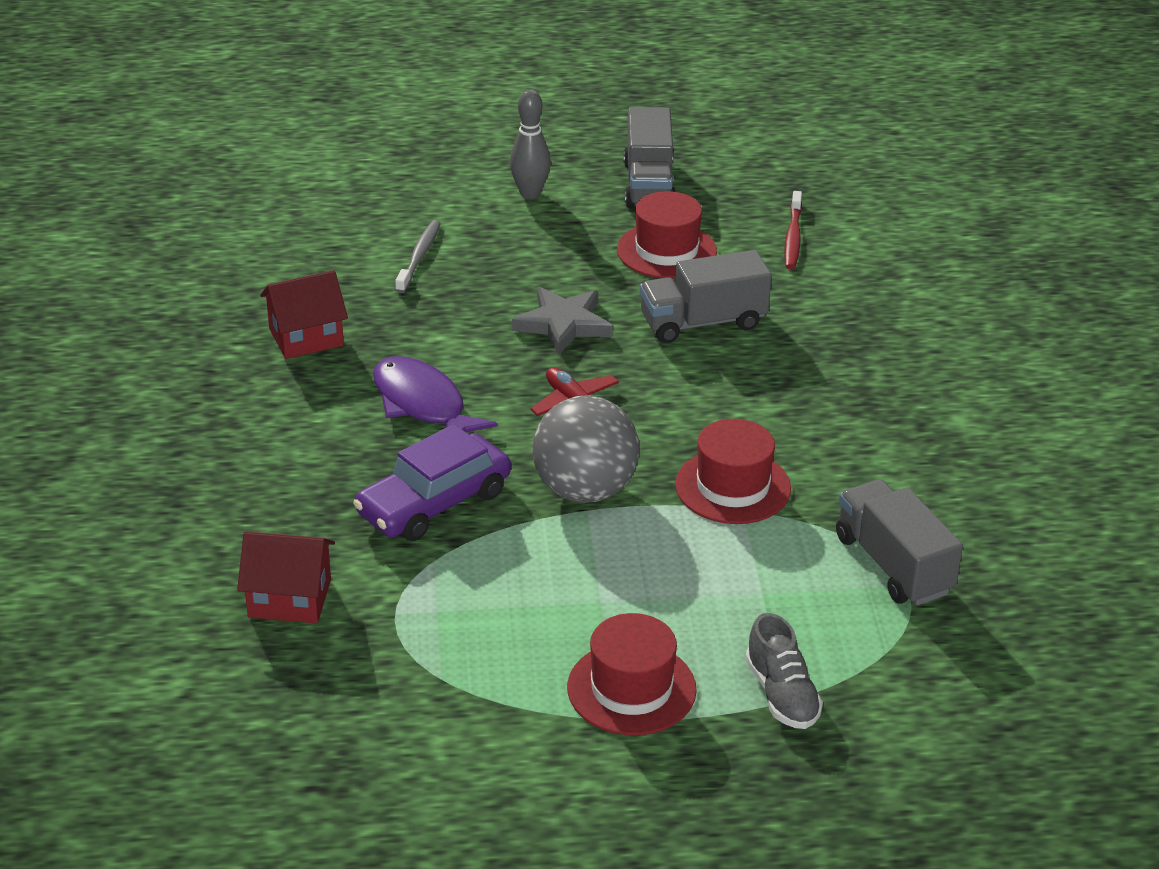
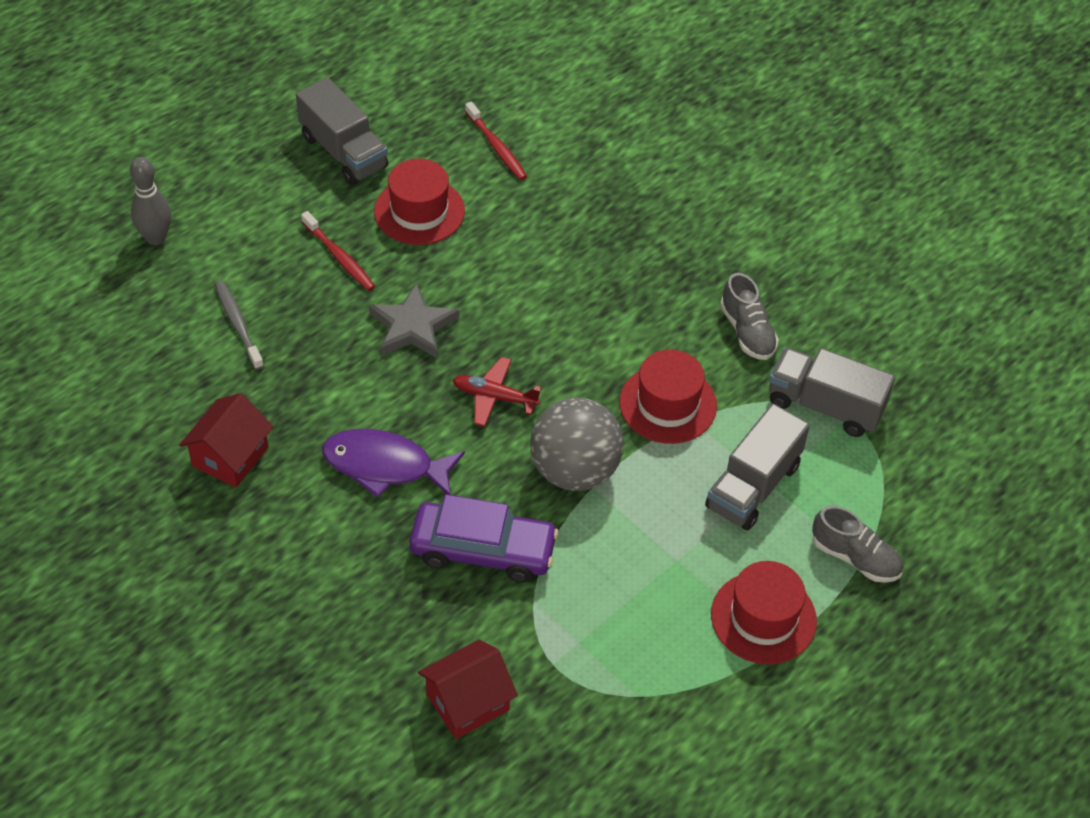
camera: 40 degrees left, 15 degrees up
(434, 503) = (483, 550): purple car -> purple car turned 90 degrees counterclockwise
(530, 193) = (261, 210): grey bowling pin -> grey bowling pin (156, 238)
(558, 251) = (339, 257): none -> red toothbrush
(703, 322) = (509, 266): grey truck -> grey truck (753, 486)
(879, 472) = (747, 331): none -> grey shoe

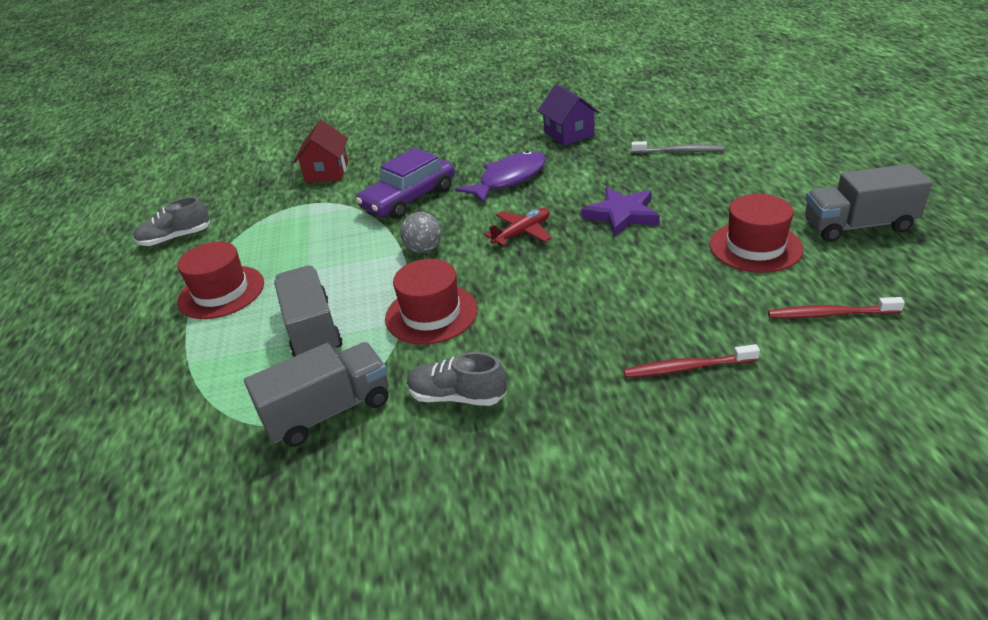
camera: 130 degrees right, 15 degrees down
(156, 238) = (788, 135): grey bowling pin -> none
(230, 456) = (569, 134): red house -> purple house
(339, 257) = (721, 199): red toothbrush -> red toothbrush (687, 368)
(413, 327) = (622, 215): grey star -> purple star
(575, 470) = (424, 249): grey ball -> grey ball, size x0.54
(855, 557) = (194, 359): grey shoe -> grey shoe (176, 238)

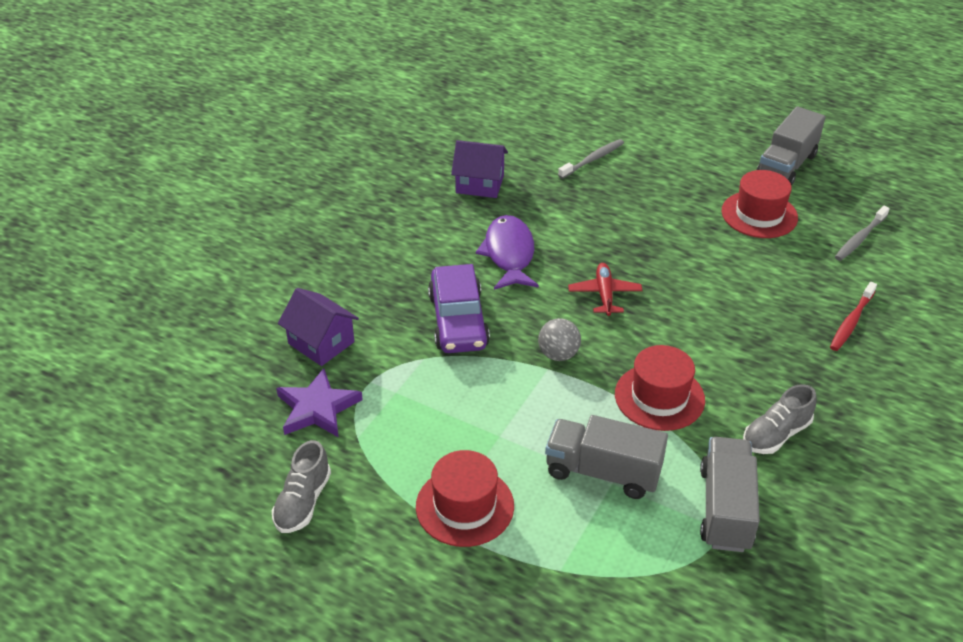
camera: 55 degrees left, 5 degrees up
(327, 172) = (321, 343): red house -> purple house
(622, 215) = (645, 237): purple star -> purple star (317, 408)
(830, 314) = (860, 238): red toothbrush -> grey toothbrush

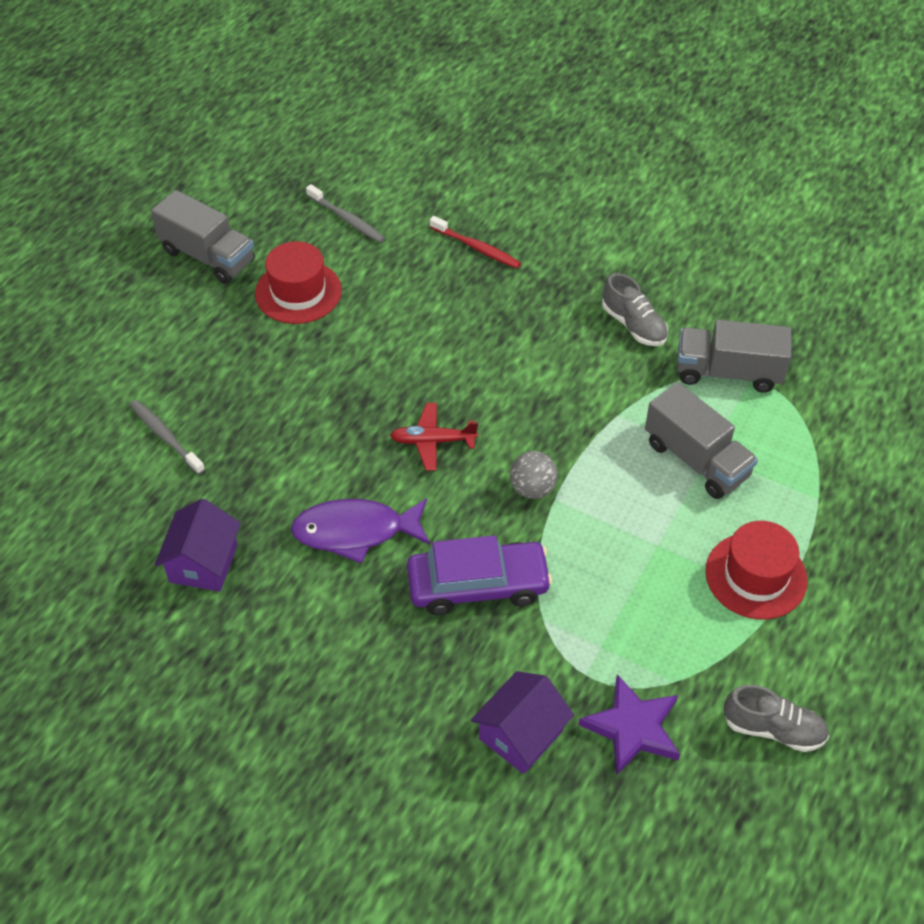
camera: 90 degrees left, 10 degrees up
(602, 472) = (696, 459): grey truck -> grey truck turned 60 degrees counterclockwise
(659, 397) = (591, 407): red hat -> none

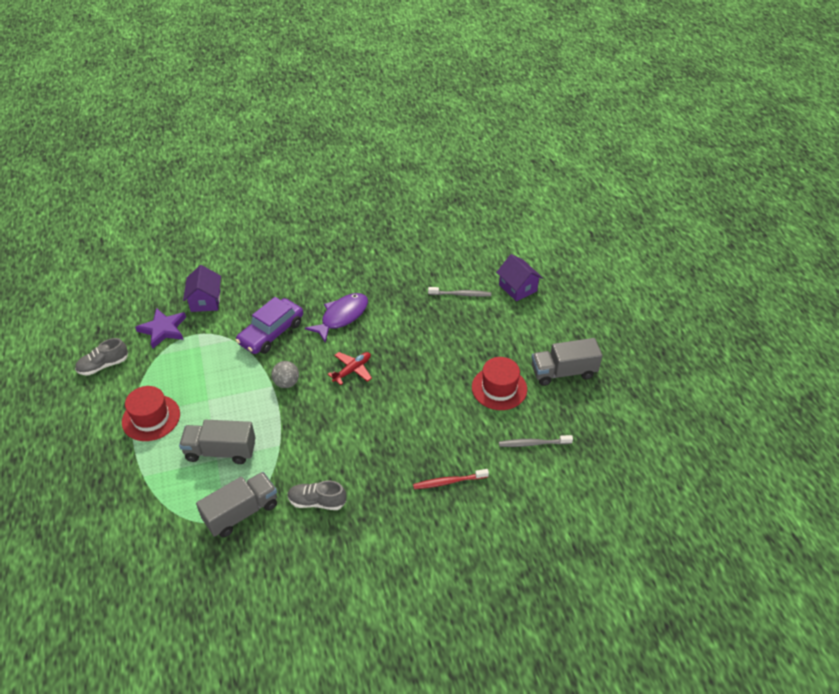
camera: 135 degrees right, 5 degrees down
(203, 563) = (384, 270): purple house -> purple house (518, 288)

